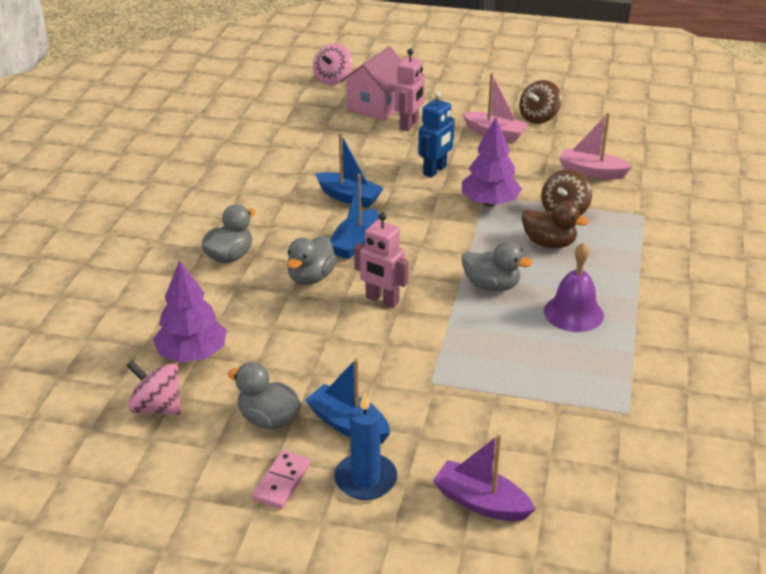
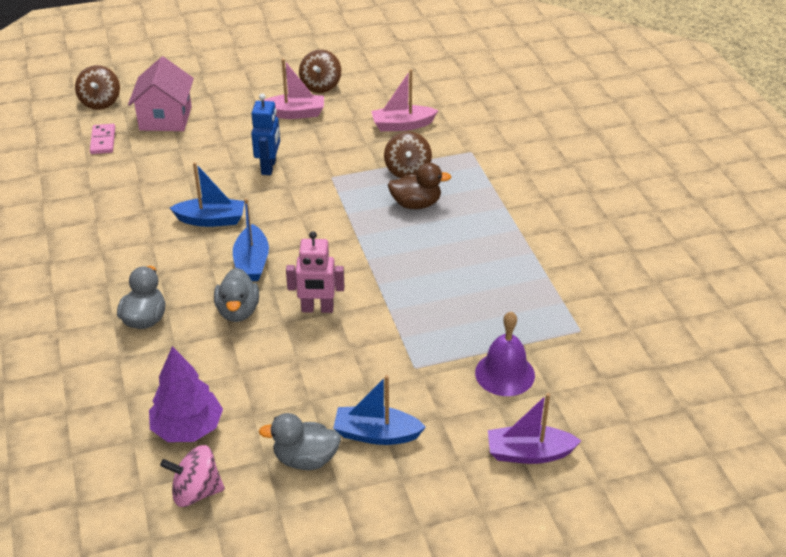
camera: 30 degrees left, 5 degrees up
(282, 482) = (361, 509): pink domino -> pink domino (103, 141)
(333, 79) = (100, 102): pink spinning top -> brown spinning top
(365, 479) = (427, 475): blue candle -> none
(409, 125) = (211, 128): pink robot -> none
(489, 203) = (339, 183): purple tree -> none
(491, 286) = (398, 261): grey duck -> none
(573, 313) = (480, 260): purple bell -> purple bell (505, 373)

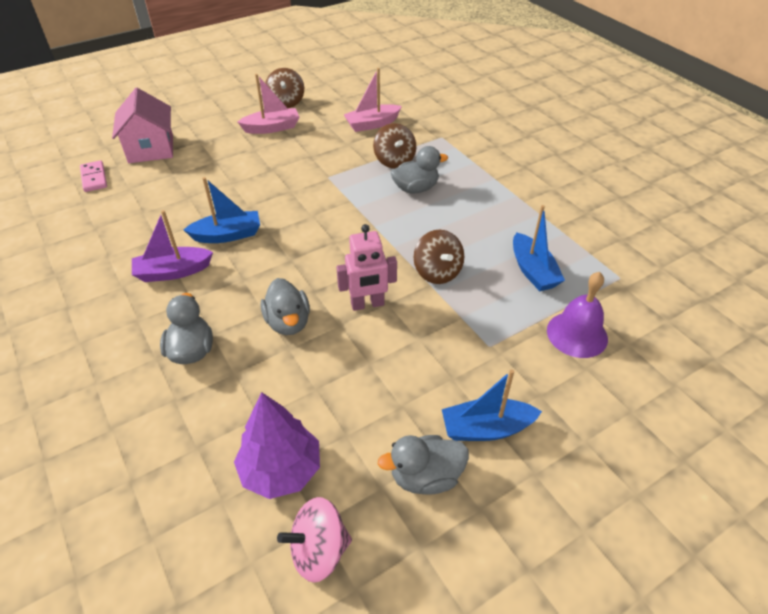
camera: 15 degrees left, 5 degrees up
(100, 102) = (82, 144): brown spinning top -> brown spinning top (437, 272)
(252, 263) = (283, 270): blue boat -> blue boat (533, 271)
(269, 167) = (266, 177): blue robot -> none
(416, 204) = (415, 188): brown duck -> grey duck
(529, 453) = (645, 414): purple boat -> purple boat (173, 272)

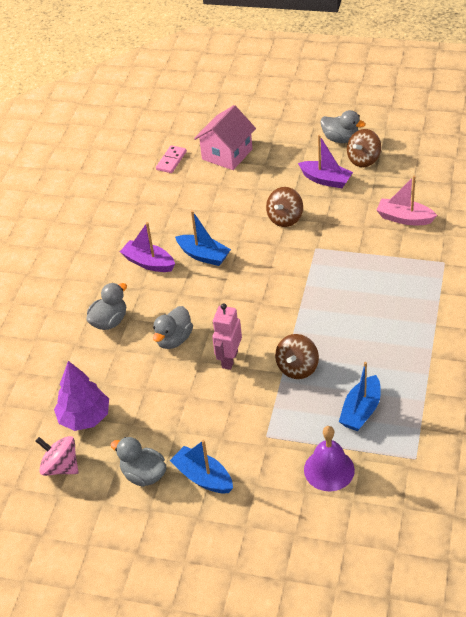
camera: 50 degrees right, 0 degrees up
(272, 128) = (326, 180): pink boat -> purple boat
(367, 304) = (229, 359): pink robot -> pink robot turned 75 degrees clockwise
(394, 161) = (379, 262): brown spinning top -> brown spinning top (285, 218)
(415, 188) = (364, 296): grey duck -> grey duck (341, 139)

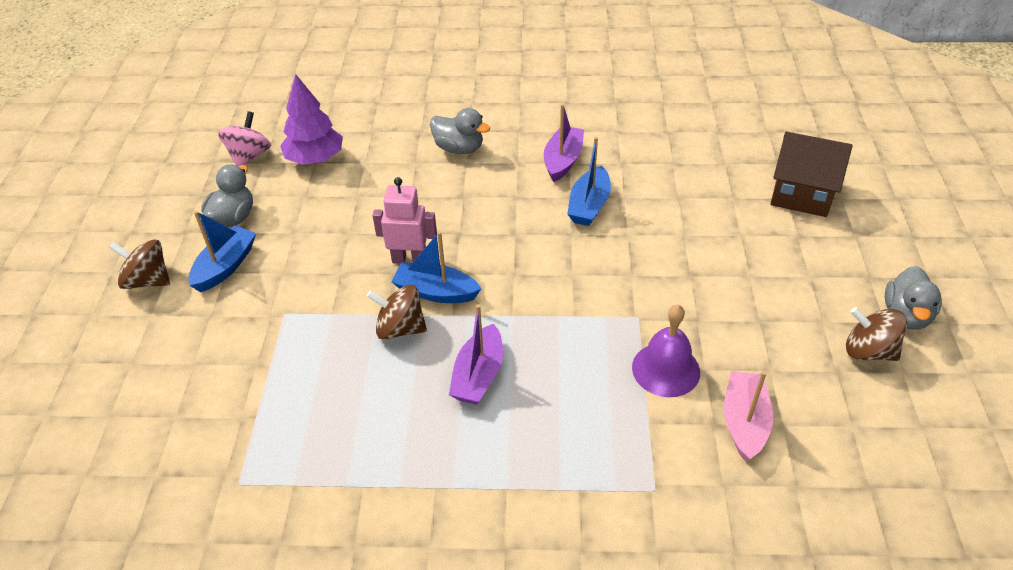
camera: 75 degrees right, 0 degrees up
(171, 161) = (762, 145): pink domino -> none
(174, 339) = (437, 205): grey duck -> none
(227, 154) = (801, 194): pink house -> brown house
(285, 218) = (689, 274): brown spinning top -> brown spinning top (148, 280)
(326, 180) = (795, 309): purple boat -> purple boat (478, 375)
(329, 469) = (226, 384): purple bell -> purple bell (666, 369)
(361, 411) = (326, 408): blue boat -> blue boat (435, 292)

